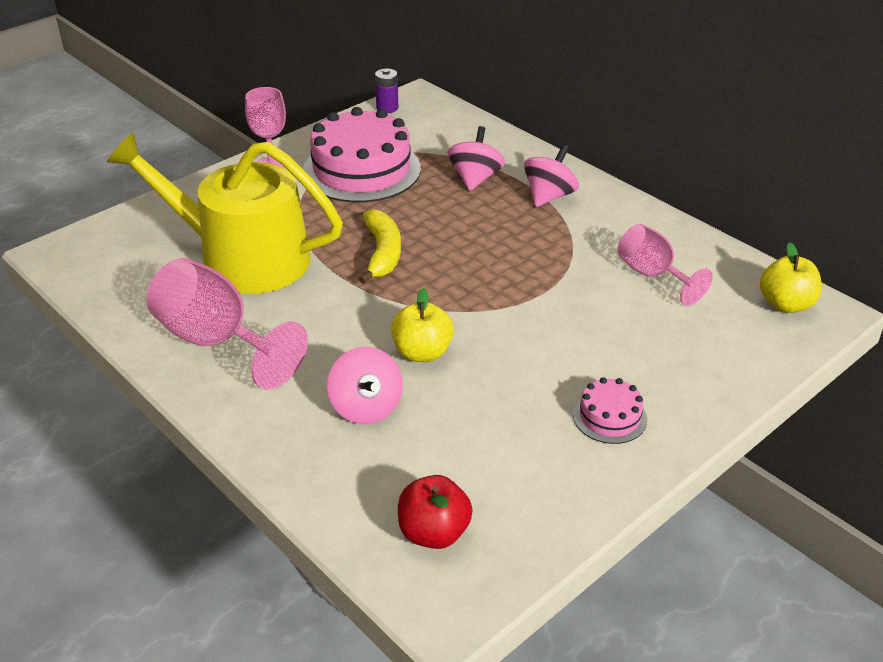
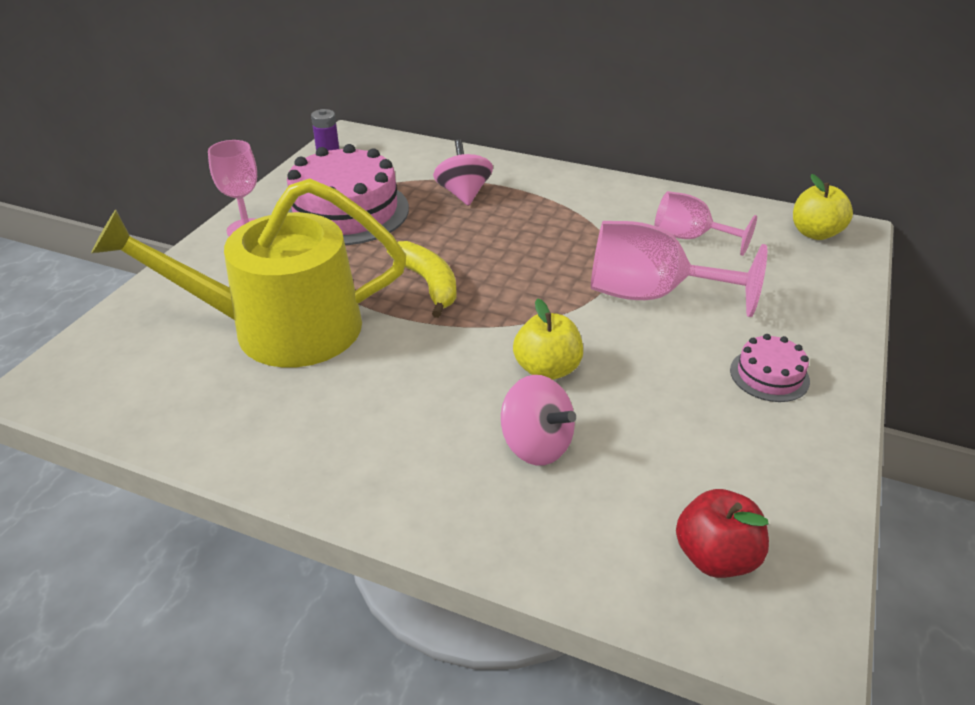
camera: 25 degrees left, 0 degrees up
(217, 341) = (317, 427): pink goblet -> pink goblet (651, 295)
(549, 196) = (543, 193): pink spinning top -> none

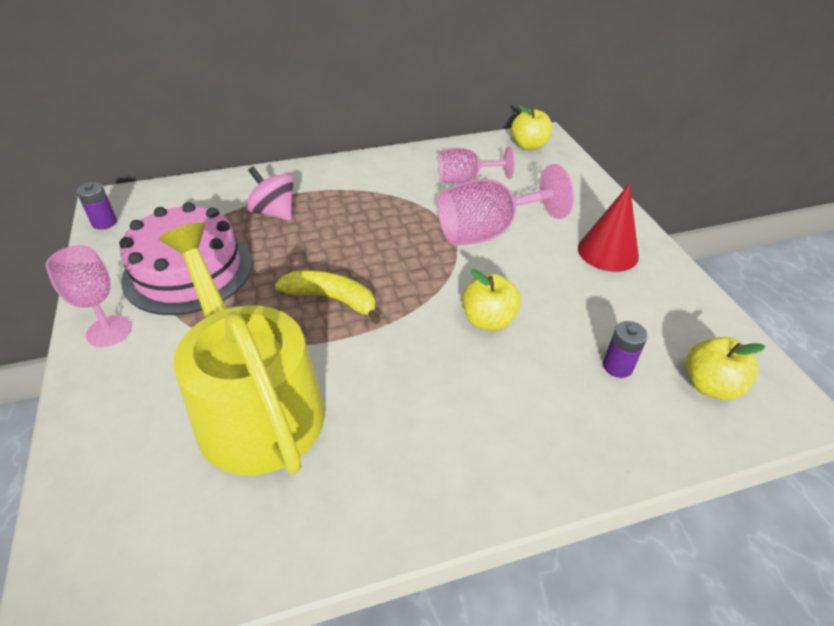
camera: 40 degrees left, 5 degrees up
(281, 328) = (254, 404): yellow watering can -> yellow watering can turned 105 degrees clockwise
(536, 445) = (543, 379): pink spinning top -> none
(629, 479) = (617, 366): none -> purple battery
(715, 557) = (710, 385): red apple -> yellow apple
(769, 375) = (608, 252): pink cake -> red cone

